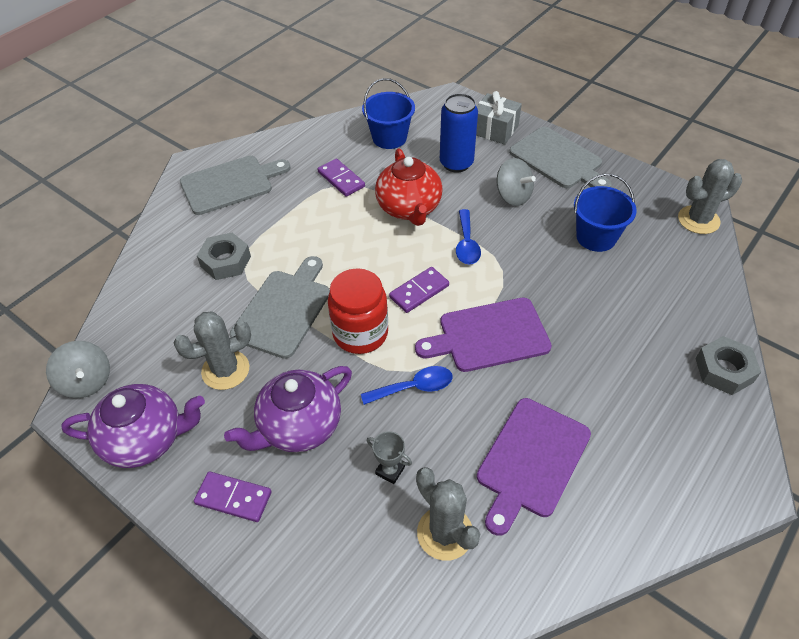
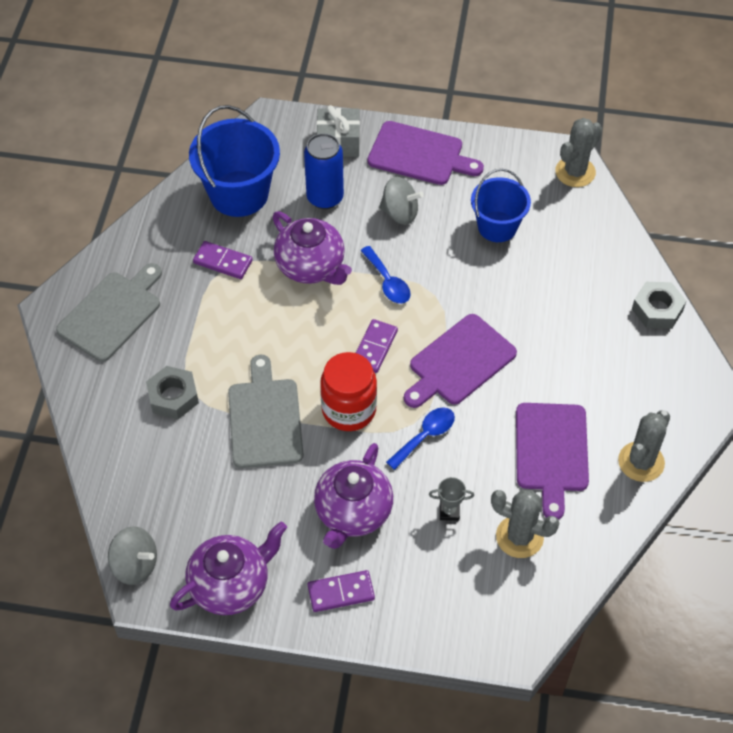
camera: 30 degrees left, 5 degrees up
(225, 370) = (254, 496): grey cactus -> grey cactus (641, 462)
(389, 138) = (239, 194): blue bucket -> blue bucket, size x1.52
(409, 208) = (311, 267): red teapot -> purple teapot
(558, 160) = (419, 155): grey cutting board -> purple cutting board

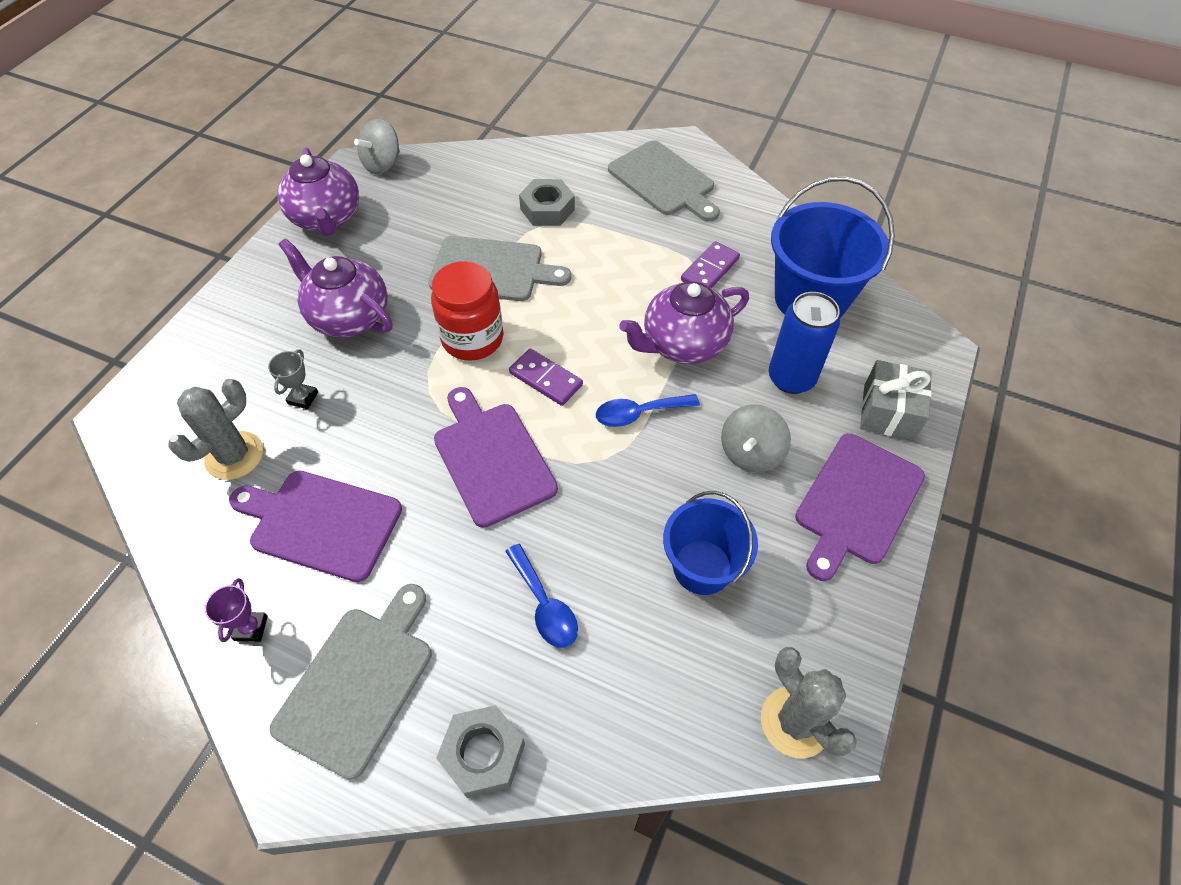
camera: 105 degrees right, 0 degrees up
(341, 592) = (270, 291): purple domino -> none
(425, 436) = (407, 399): blue spoon -> blue spoon (544, 605)
(641, 462) = (251, 628): grey cactus -> purple trophy
(647, 386) = (359, 682): none -> grey cutting board

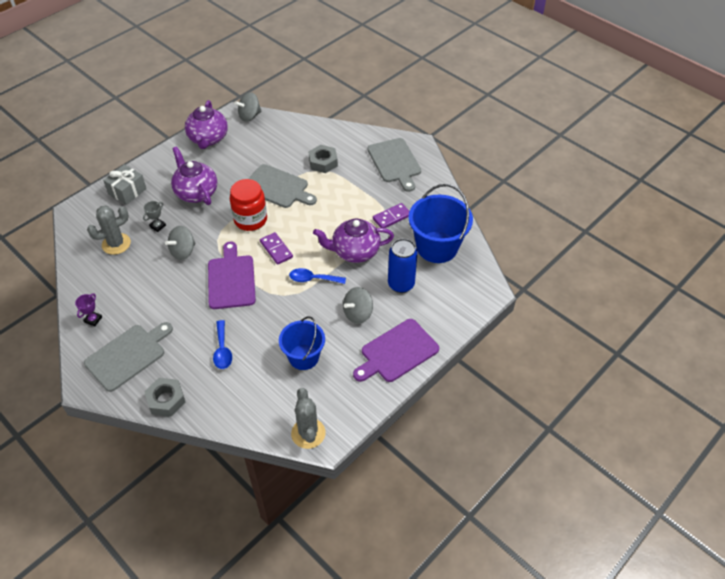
camera: 20 degrees right, 5 degrees down
(321, 523) = (141, 285): purple cutting board -> none
(375, 432) = (183, 251): none -> grey spinning top
(888, 412) = (442, 315): grey gift -> grey gift (127, 191)

